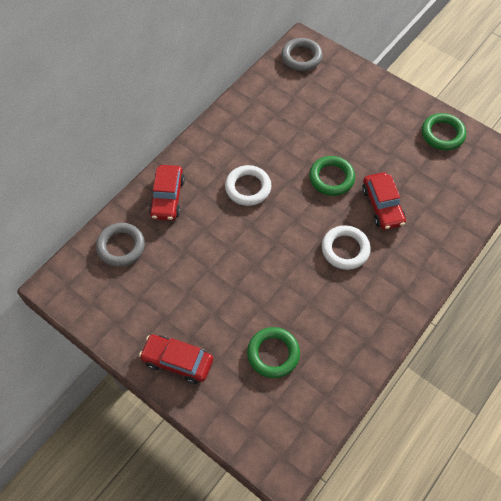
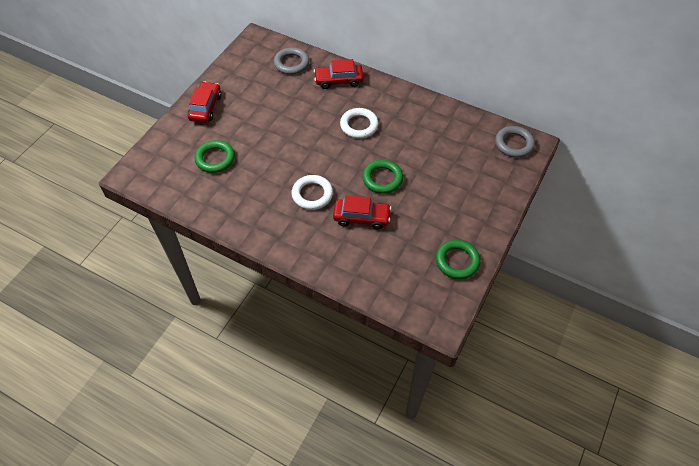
camera: 80 degrees right, 5 degrees down
(382, 206) = (361, 217): red car -> red car turned 150 degrees counterclockwise

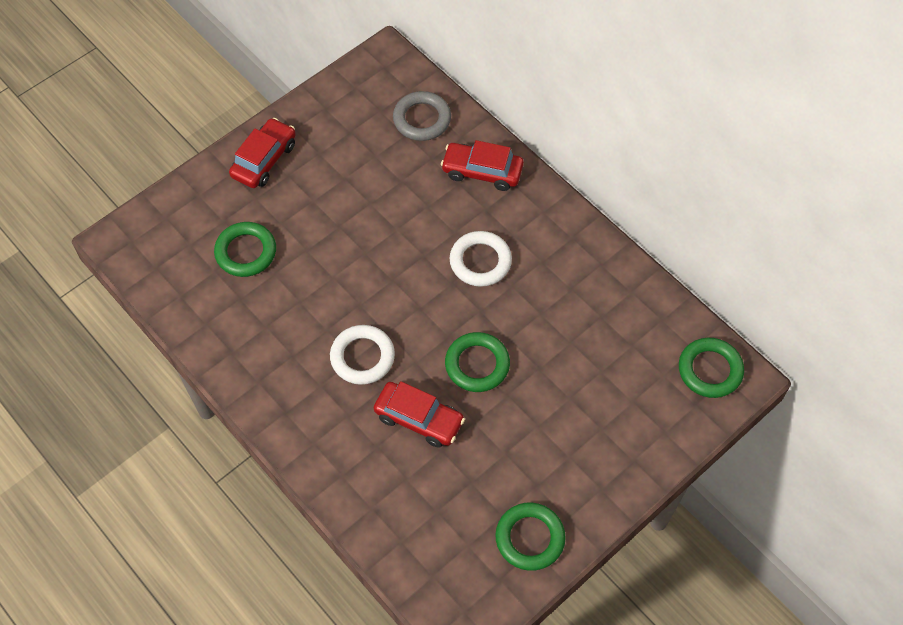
camera: 20 degrees right, 5 degrees up
(514, 144) = (710, 370): grey ring -> green ring

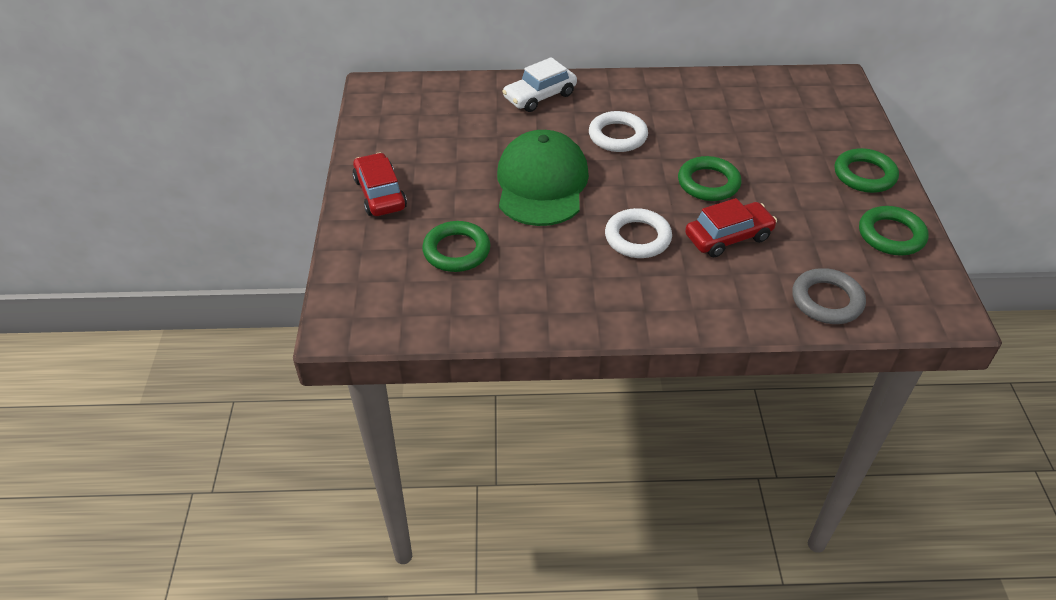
camera: 50 degrees left, 15 degrees down
(369, 251) = (541, 184): none -> green cap
(422, 119) = (456, 99): grey ring -> grey ring (827, 300)
(482, 172) = (540, 96): red car -> white car
(710, 370) = (820, 87): green ring -> green ring (864, 175)

